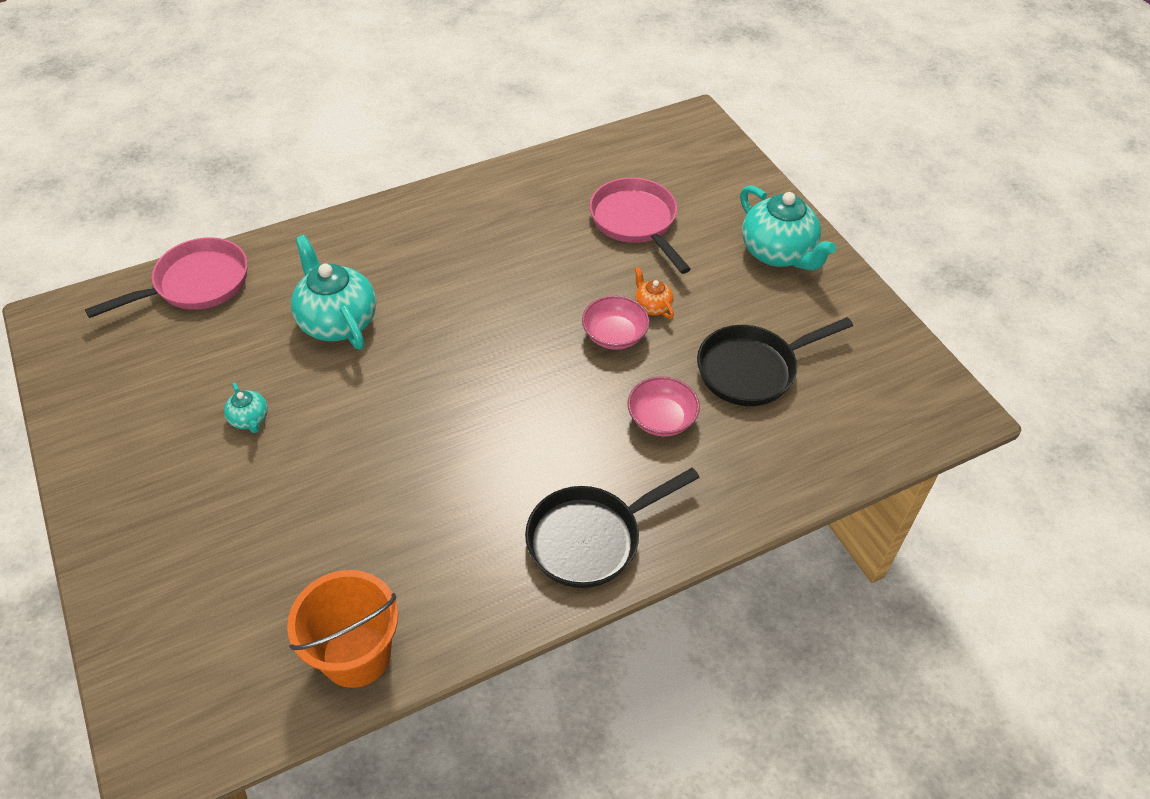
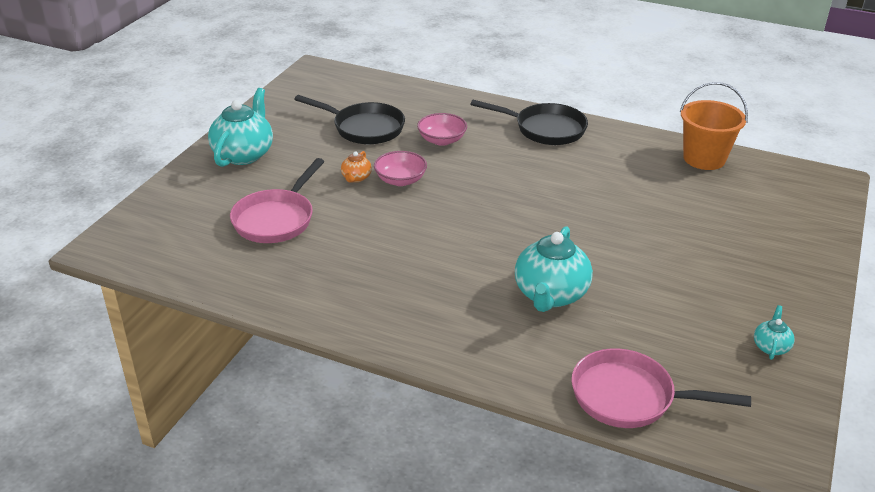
camera: 130 degrees left, 15 degrees down
(250, 419) = (671, 277): turquoise teapot -> turquoise teapot (771, 347)

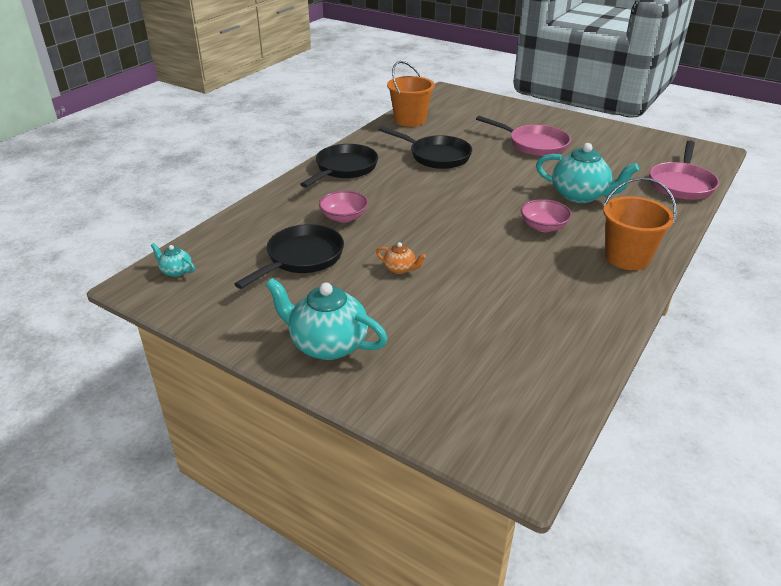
camera: 80 degrees left, 0 degrees up
(276, 219) = (469, 322): pink pan -> pink pan (534, 144)
(400, 180) = (410, 244): pink bowl -> pink bowl (543, 227)
(407, 325) = (627, 257): none -> orange bucket
(608, 184) = (436, 156): none -> black pan
(771, 347) = (621, 137): turquoise teapot -> turquoise teapot (176, 271)

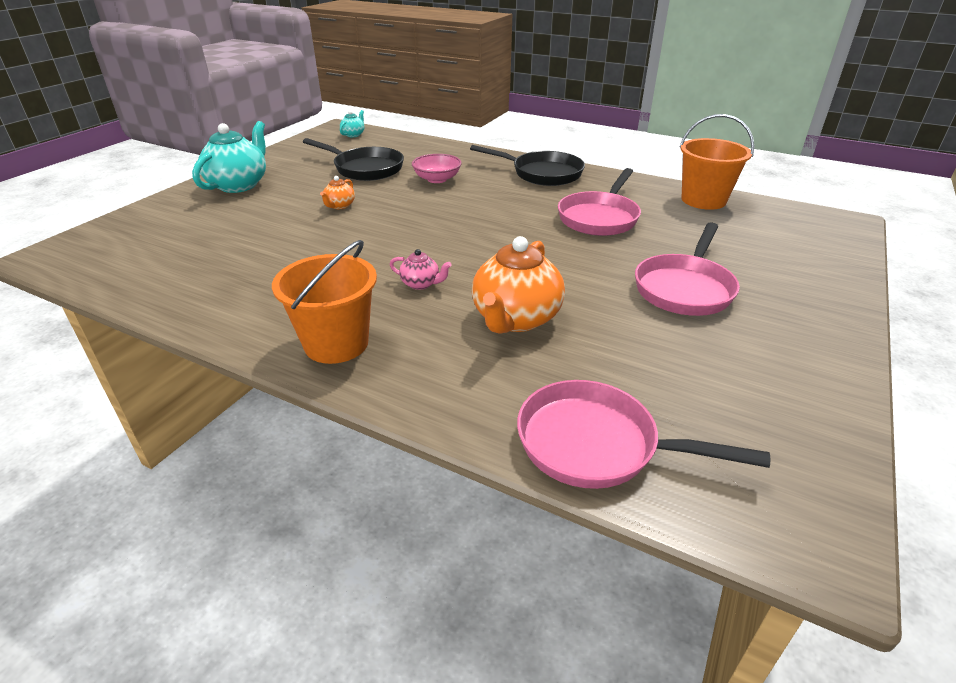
camera: 85 degrees right, 0 degrees up
(436, 156) = (599, 218): black pan -> pink pan
(543, 227) = (421, 284): pink bowl -> pink teapot
(580, 196) = (515, 319): turquoise teapot -> orange teapot

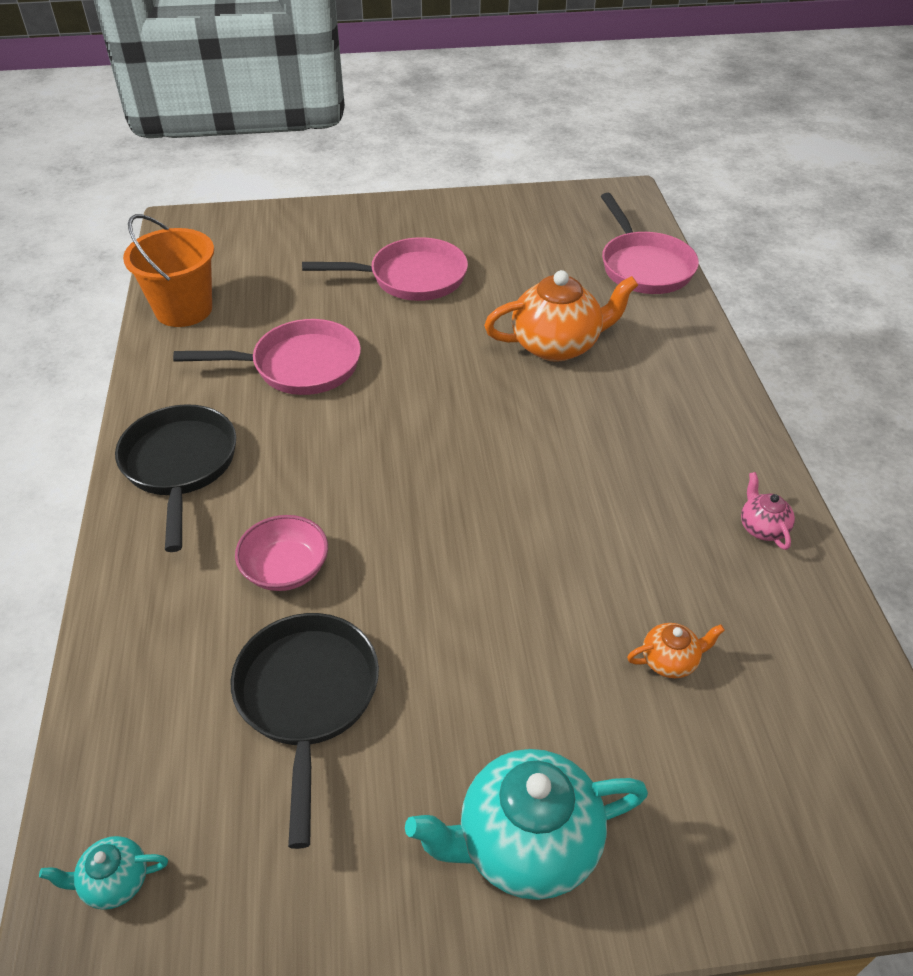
camera: 125 degrees left, 10 degrees up
(336, 343) = (707, 424): orange bucket -> none
(339, 206) = (472, 621): orange teapot -> orange teapot (670, 661)
(421, 284) = (569, 426): pink teapot -> pink teapot (762, 528)

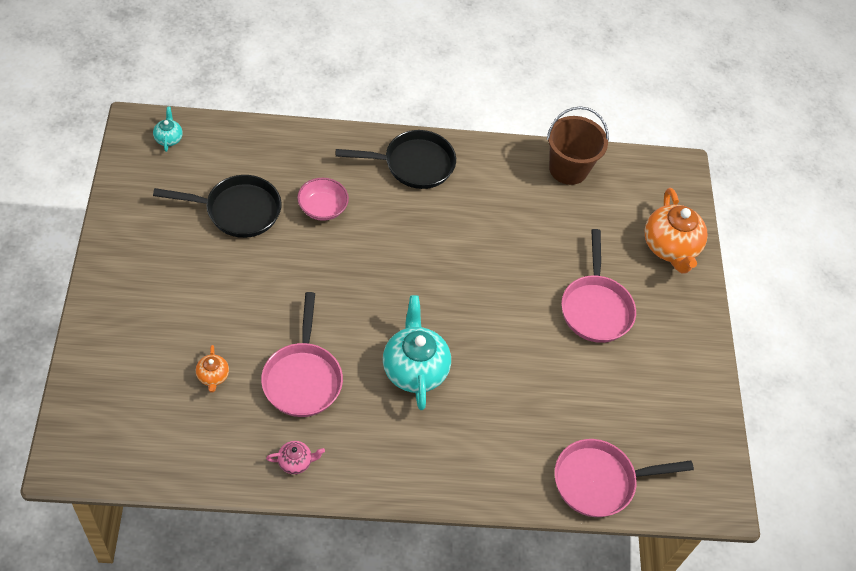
camera: 90 degrees right, 10 degrees up
(183, 309) = (568, 169): orange bucket -> brown bucket
(299, 366) = (498, 228): pink pan -> pink pan (302, 378)
(525, 843) = (134, 285): turquoise teapot -> turquoise teapot (414, 369)
(557, 345) = (500, 388): orange teapot -> orange teapot (670, 247)

